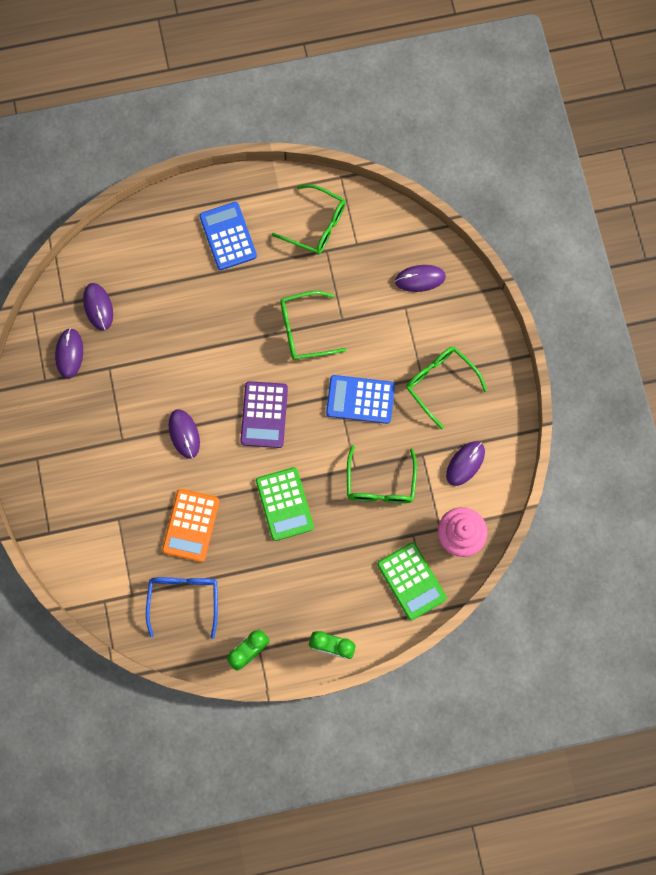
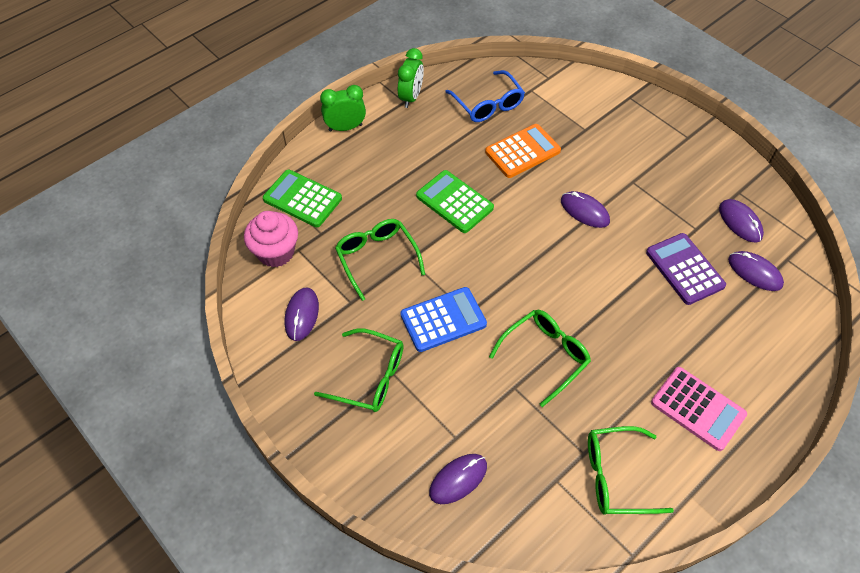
camera: 150 degrees right, 20 degrees down
(191, 525) = (522, 151): orange calculator -> orange calculator turned 75 degrees clockwise
(228, 236) = (698, 408): blue calculator -> pink calculator
(264, 415) = (526, 261): purple calculator -> purple calculator (684, 269)

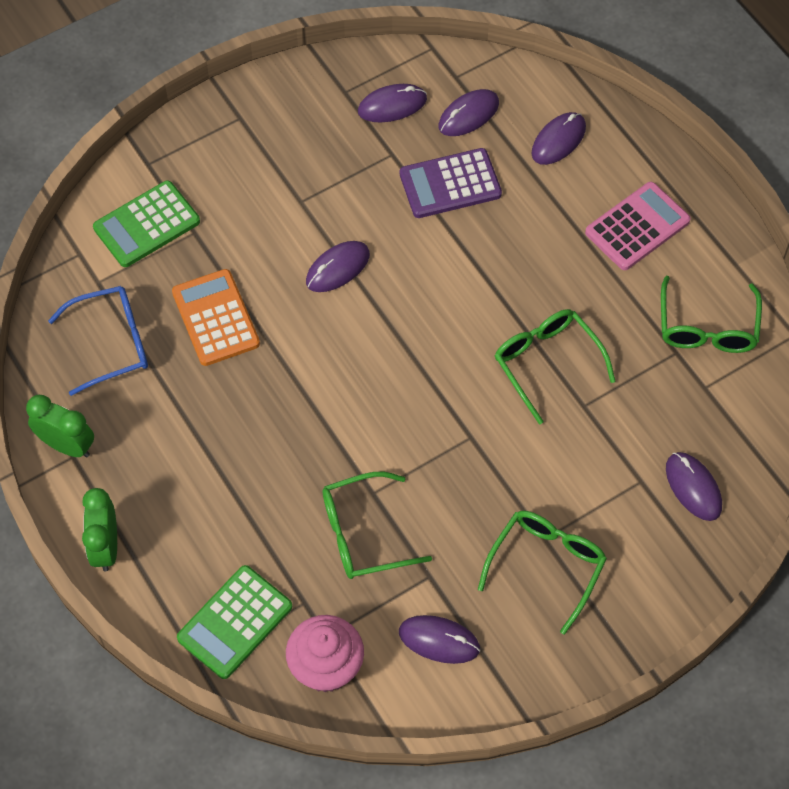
camera: 80 degrees left, 5 degrees up
(443, 320) = (476, 467): blue calculator -> none
(454, 202) = (287, 421): green calculator -> green calculator (147, 225)
(759, 338) = (558, 140): none -> purple mouse

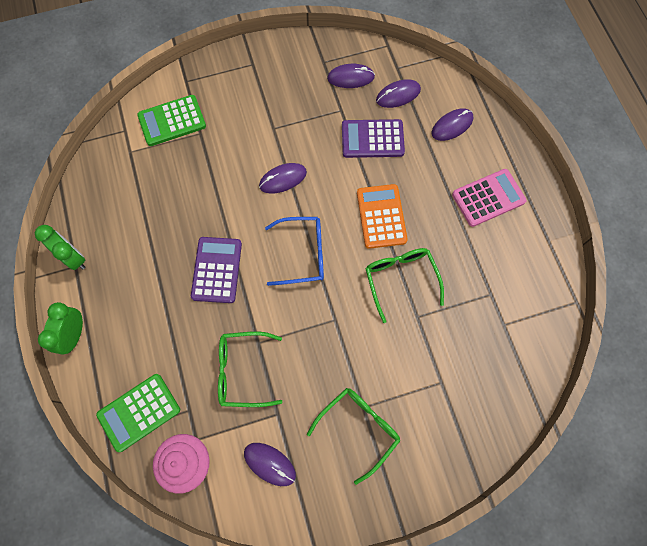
camera: 15 degrees right, 10 degrees up
(112, 343) = (124, 195): blue glasses -> blue glasses (303, 254)
(215, 318) = (195, 194): orange calculator -> orange calculator (381, 216)
(282, 412) = (217, 270): none -> purple calculator
(693, 487) = (476, 397): purple mouse -> none
(707, 327) = (517, 281): green glasses -> none

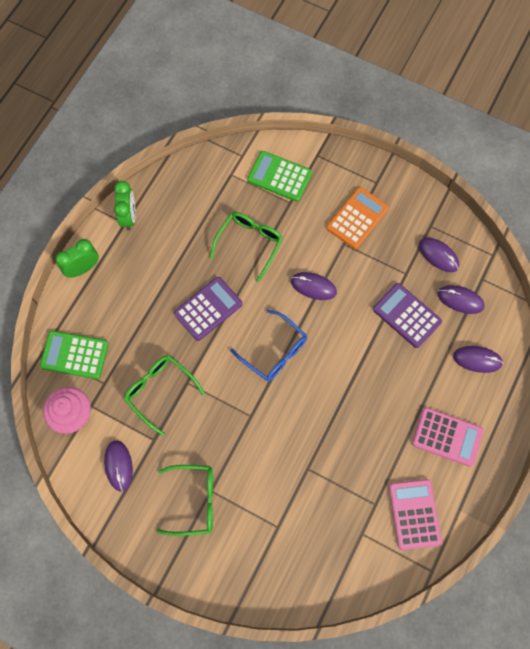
camera: 45 degrees right, 0 degrees up
(381, 216) = (355, 376): orange calculator -> orange calculator (357, 218)
(401, 280) = (322, 433): green glasses -> green glasses (249, 244)
(523, 274) = (414, 514): none -> pink calculator

